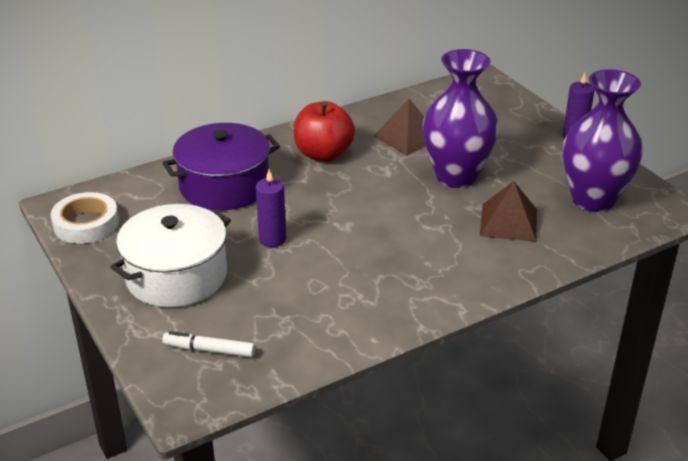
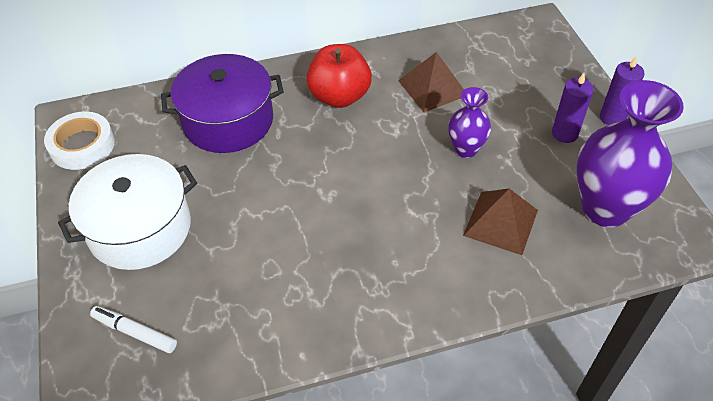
camera: 15 degrees right, 15 degrees up
(272, 239) = (249, 199): purple candle -> purple candle (564, 133)
(456, 176) = (466, 149): purple vase -> purple vase, size x0.53

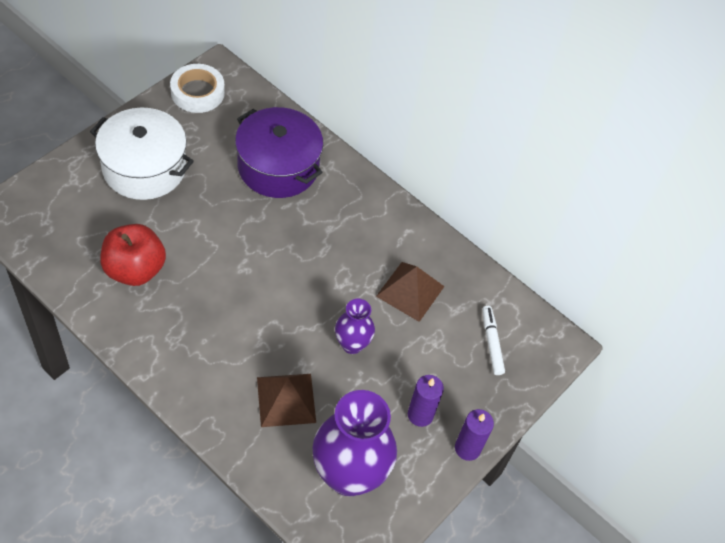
camera: 50 degrees right, 5 degrees up
(135, 333) = (60, 212): white marker -> white marker (491, 343)
(339, 96) = (354, 228): red apple -> red apple (135, 269)

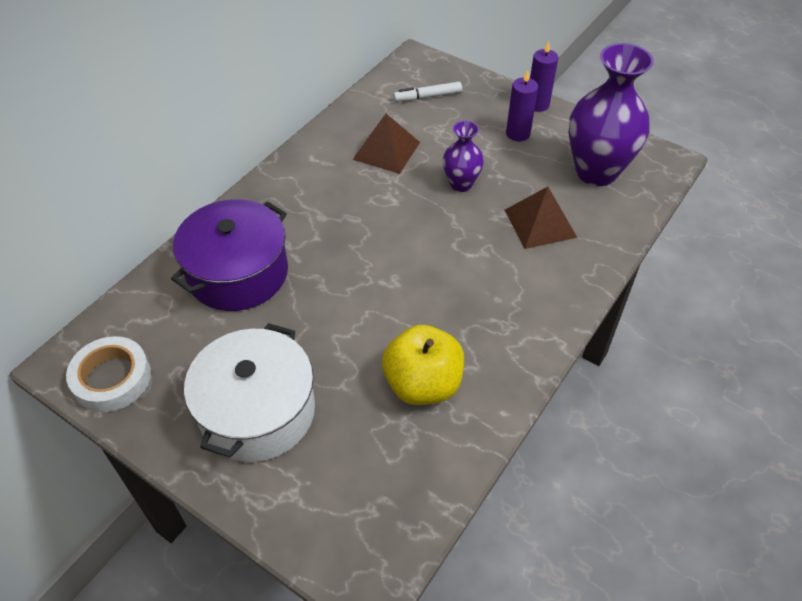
camera: 90 degrees left, 5 degrees down
(135, 269) = (423, 384): red apple -> yellow apple

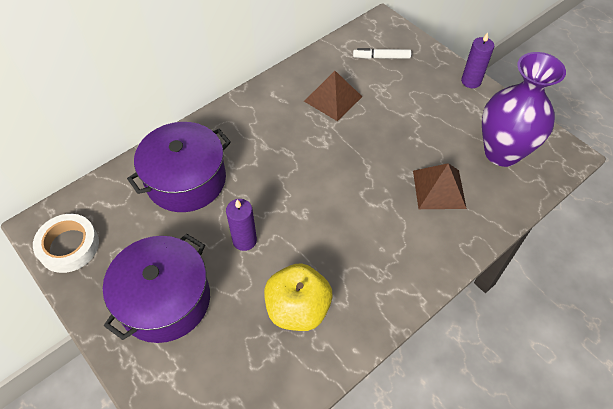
camera: 15 degrees right, 5 degrees up
(257, 411) = (165, 300): white pot -> purple pot
(461, 184) = (384, 140): purple vase -> none
(518, 134) = (446, 104): purple candle -> purple candle (244, 240)

